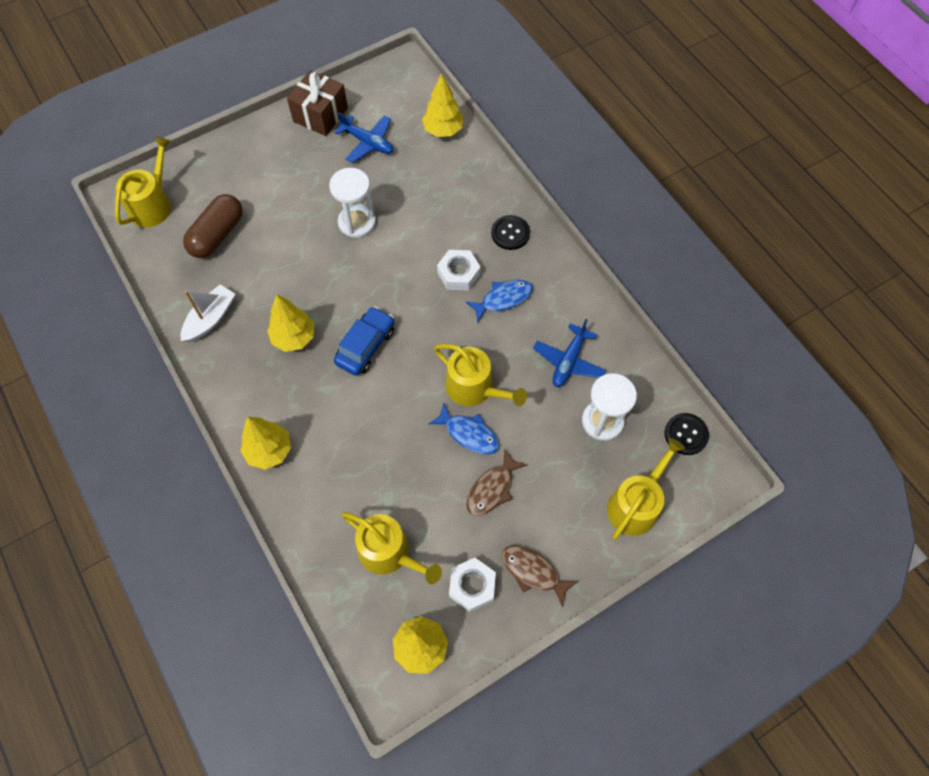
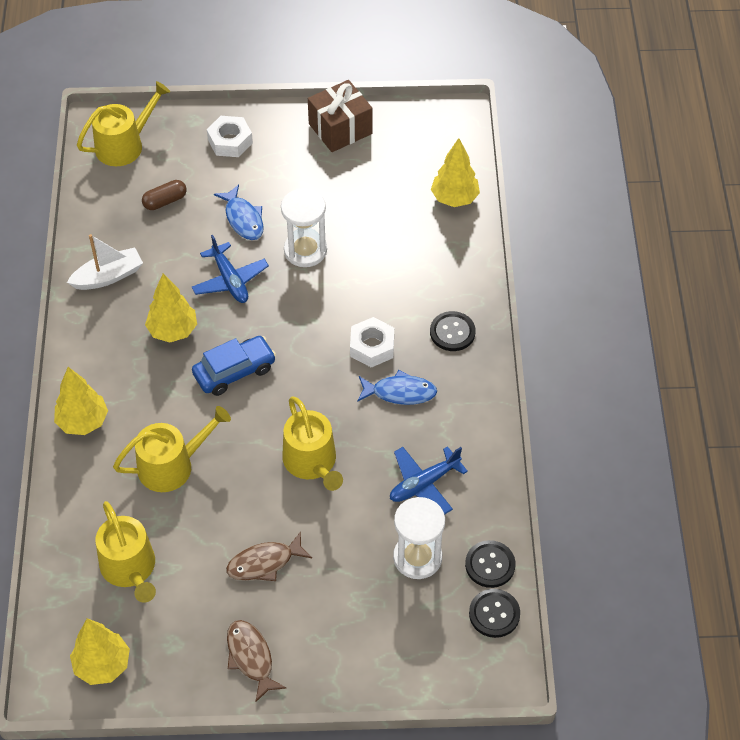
camera: 30 degrees right, 10 degrees down
(217, 235) = (165, 201): brown capsule -> brown capsule, size x0.57
(368, 143) = (369, 177): blue plane -> blue plane (230, 280)
(469, 434) = (277, 501): blue fish -> blue fish (243, 219)
(472, 586) = (185, 638): white nut -> white nut (230, 141)
(636, 504) = (395, 651): yellow watering can -> yellow watering can (172, 465)
(657, 398) = (490, 565): none -> black button

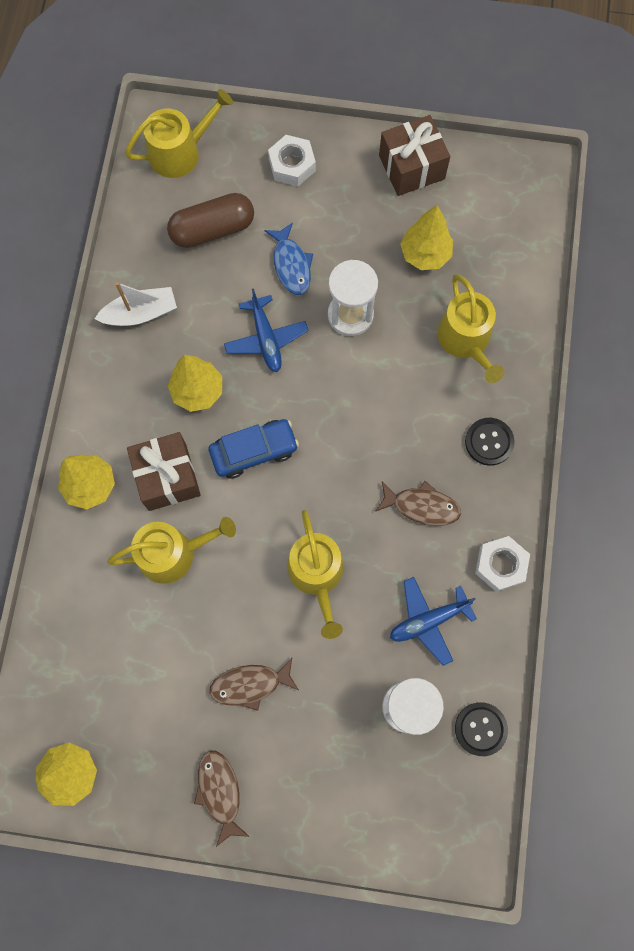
camera: 10 degrees right, 20 degrees up
(130, 568) = (114, 667): yellow watering can -> yellow watering can (466, 340)
(156, 404) = (167, 477): none -> brown gift
(165, 201) = (212, 229): brown capsule -> brown capsule, size x1.75
(372, 347) = (401, 445): white nut -> white nut (500, 565)
(400, 392) = (421, 506): blue fish -> brown fish
(454, 198) = (519, 275): yellow tree -> yellow tree (425, 254)
(494, 614) = (475, 787): black button -> none

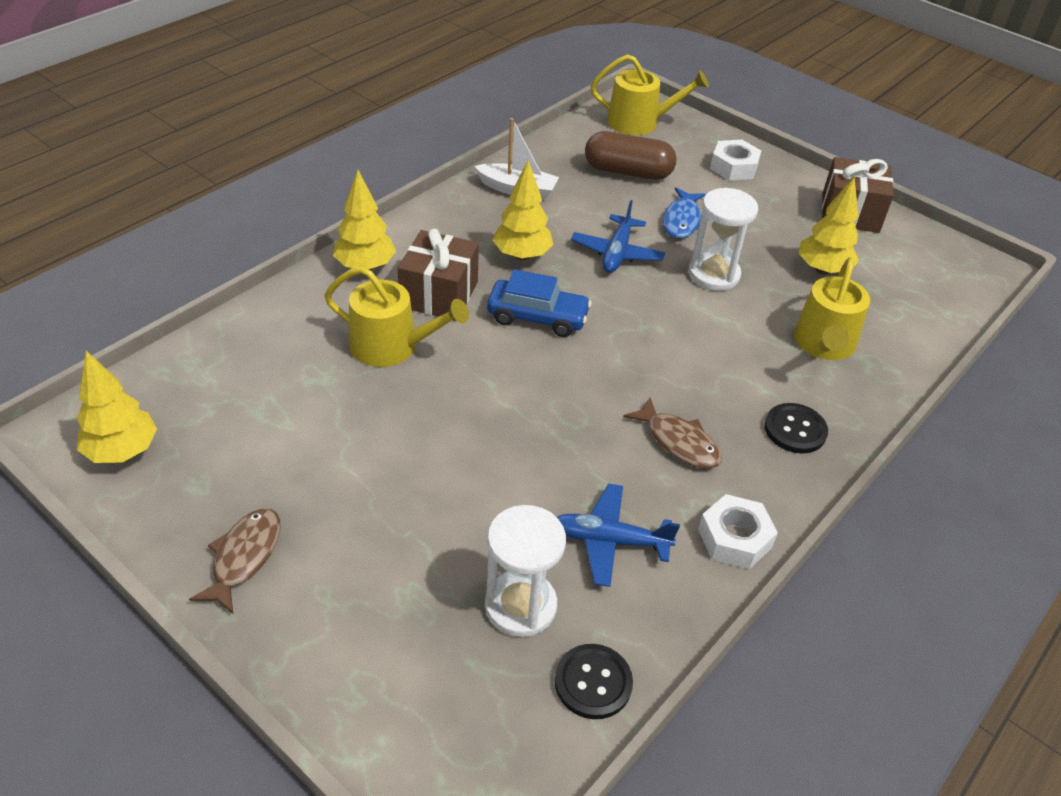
camera: 30 degrees right, 30 degrees down
(250, 684) = (366, 484): brown fish -> none
(317, 574) = (518, 436): yellow watering can -> none

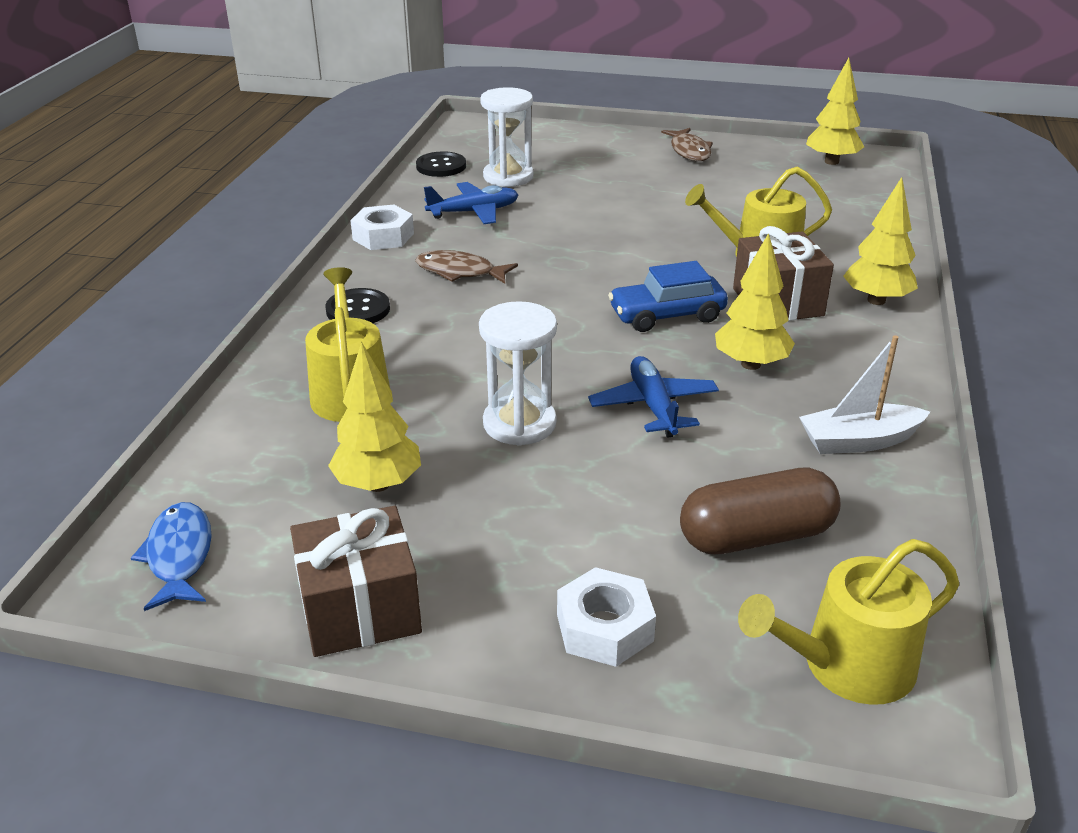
camera: 155 degrees right, 10 degrees down
(682, 220) = (611, 483): blue fish -> blue fish (179, 556)

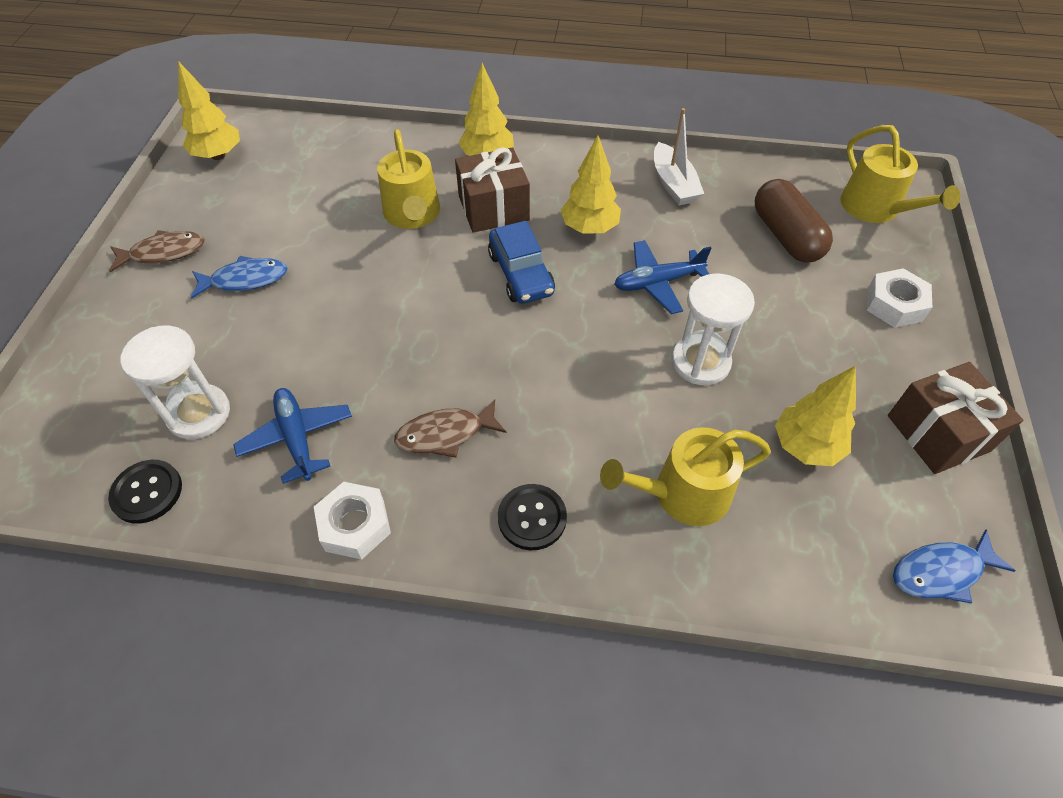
camera: 95 degrees left, 20 degrees up
(460, 272) = (445, 434): brown fish -> brown fish turned 60 degrees clockwise
(656, 183) = (245, 280): none -> blue fish

